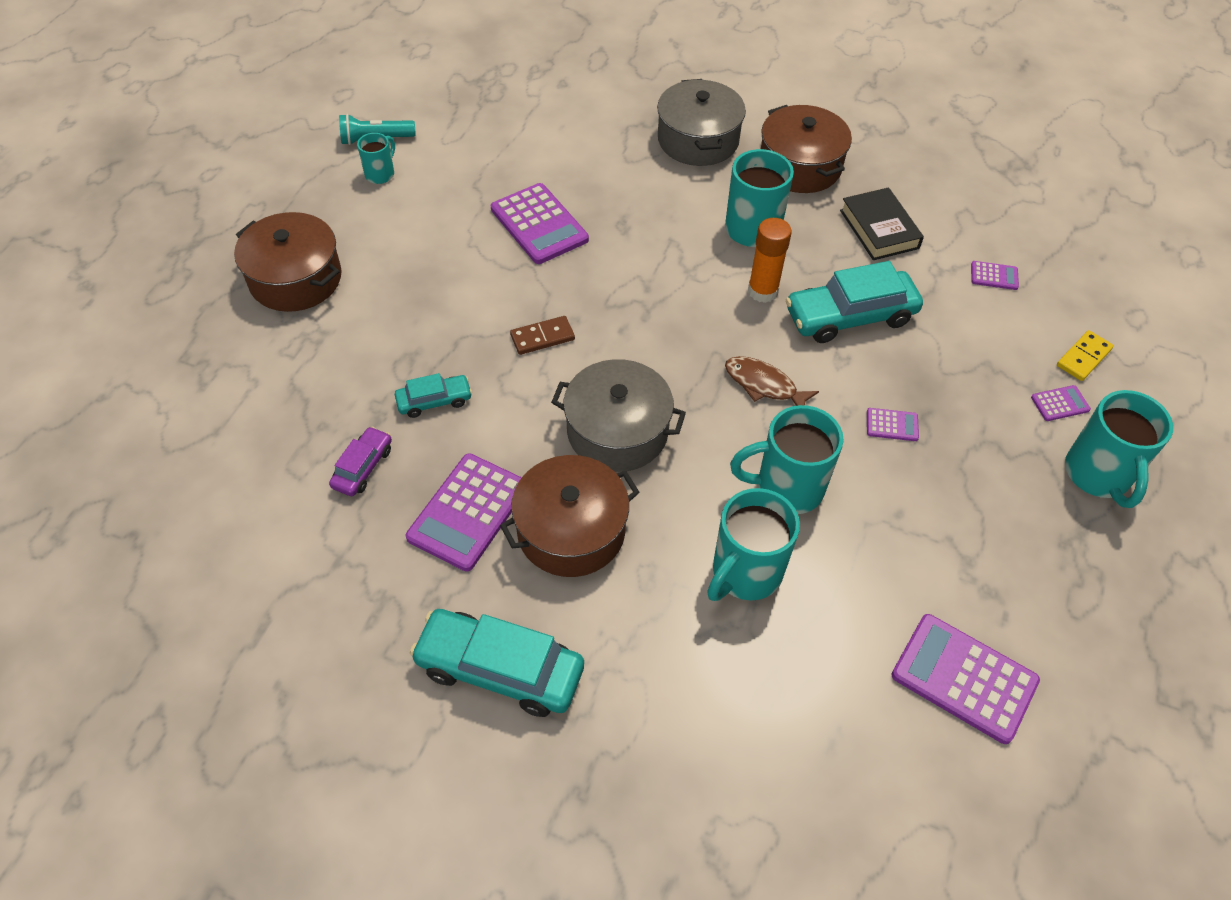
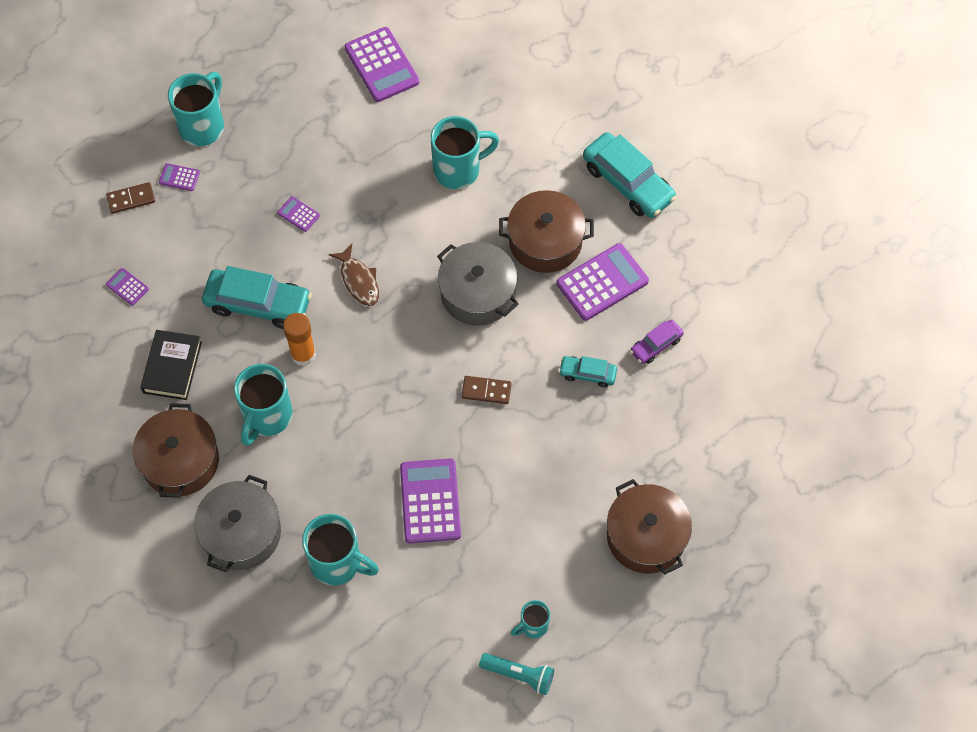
camera: 150 degrees left, 10 degrees up
(787, 487) = (396, 206): turquoise mug -> turquoise mug (337, 563)
(1083, 358) = (131, 199): yellow domino -> brown domino

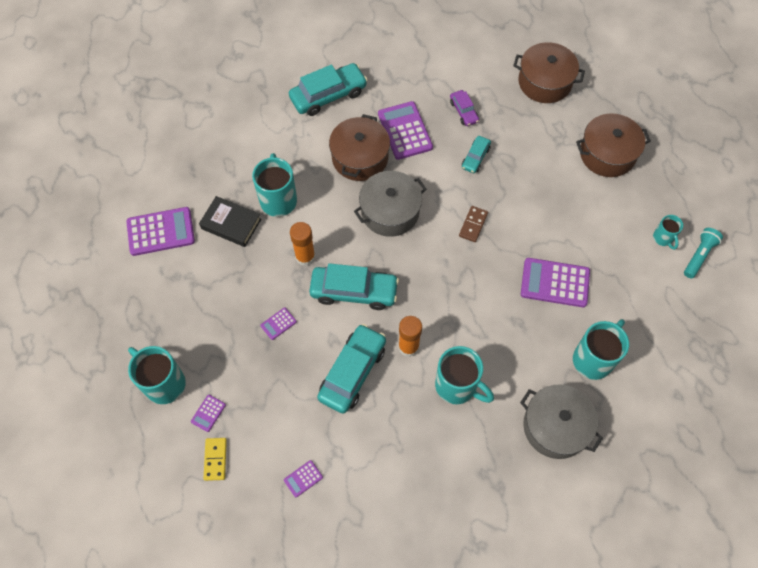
camera: 75 degrees left, 0 degrees up
(131, 199) = (215, 459): brown domino -> yellow domino
(172, 367) = (393, 454): black book -> black book (231, 224)
(180, 461) = (481, 463): brown pot -> brown pot (545, 82)
(359, 280) = (354, 291): brown fish -> turquoise car
(390, 218) = (305, 257): none -> orange glue stick

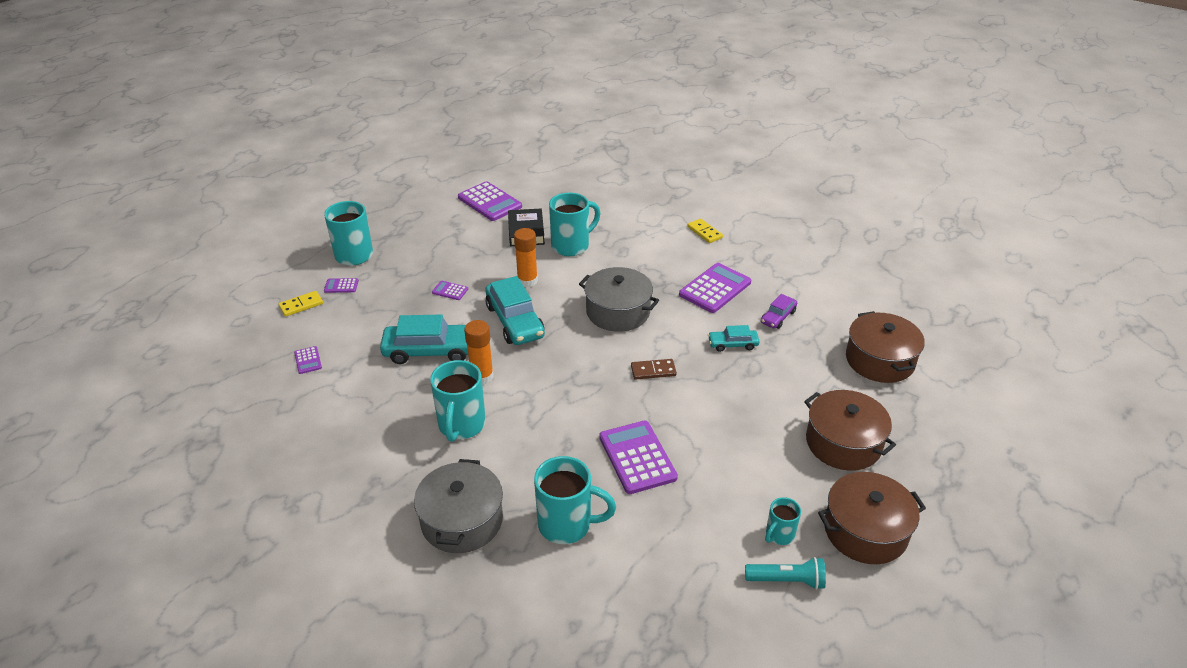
camera: 60 degrees right, 25 degrees down
(303, 478) = (308, 360): purple calculator -> purple calculator turned 135 degrees counterclockwise
(328, 95) = (704, 232): turquoise car -> yellow domino
(360, 157) = (658, 273): brown pot -> brown pot (865, 531)

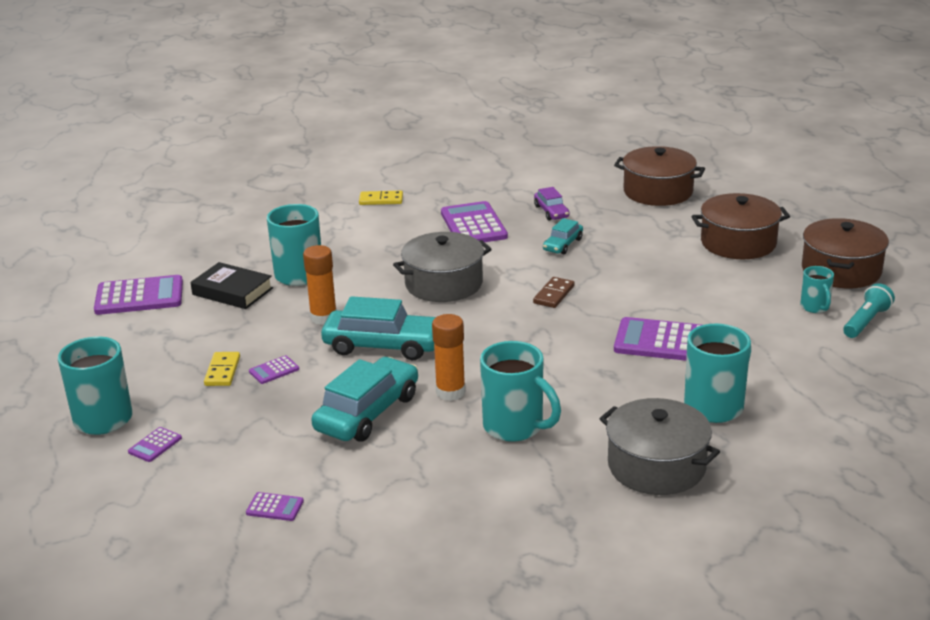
camera: 55 degrees left, 10 degrees down
(301, 305) = (152, 487): yellow domino -> yellow domino (222, 371)

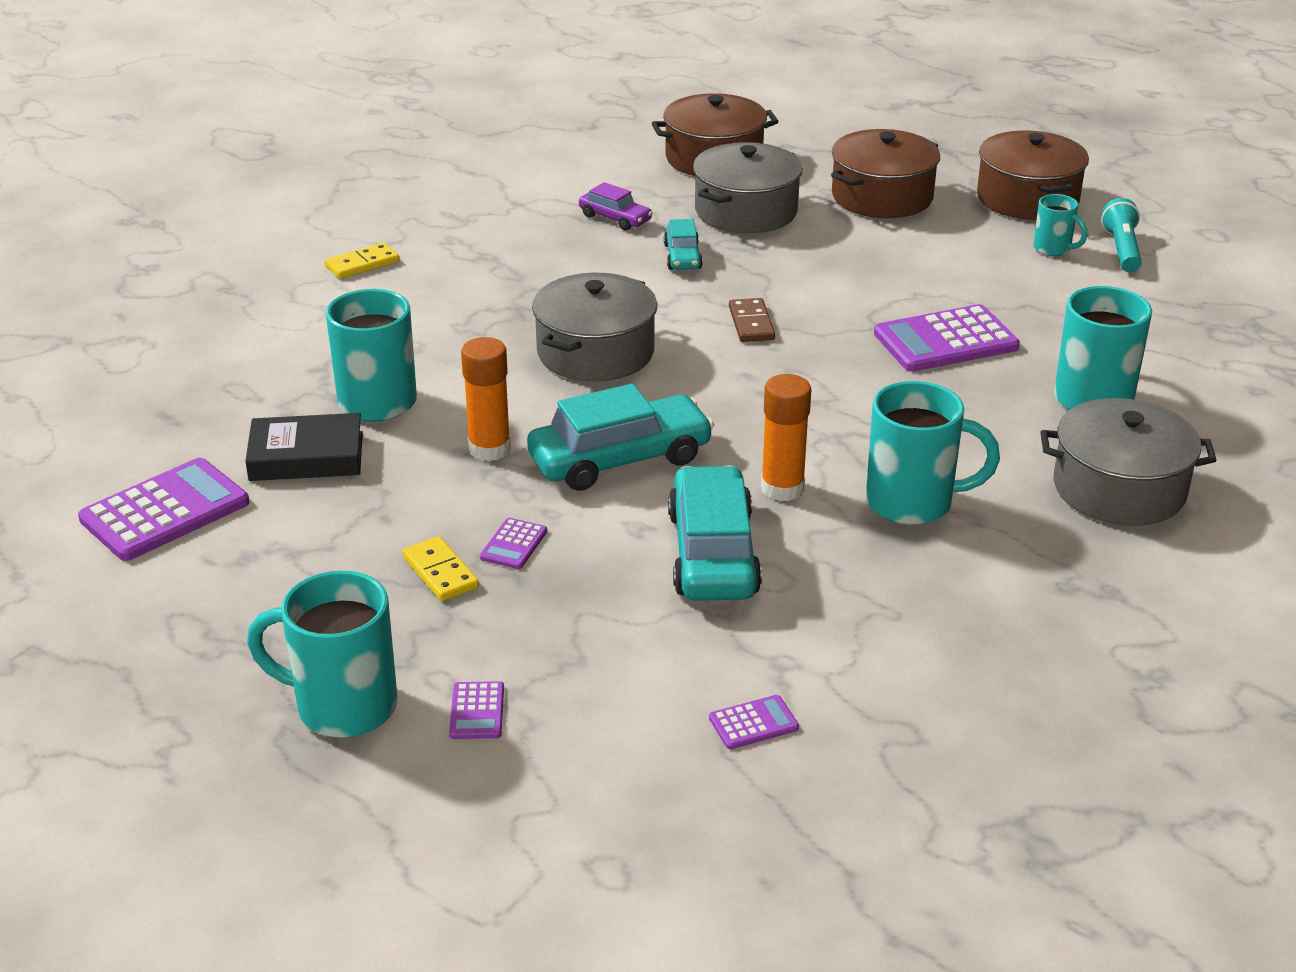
camera: 35 degrees left, 5 degrees up
(473, 225) = (536, 263): purple calculator -> none
(637, 228) = (746, 211): none -> grey pot

